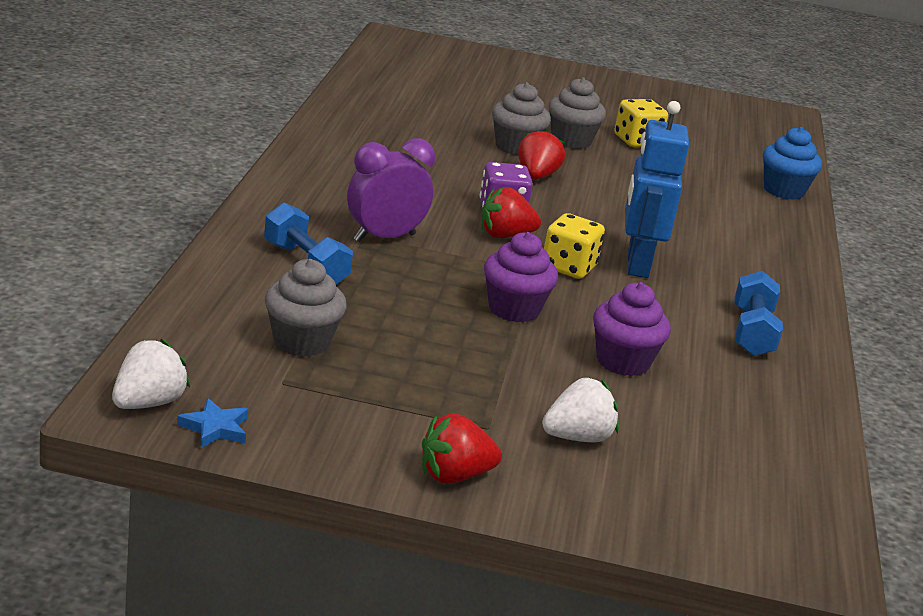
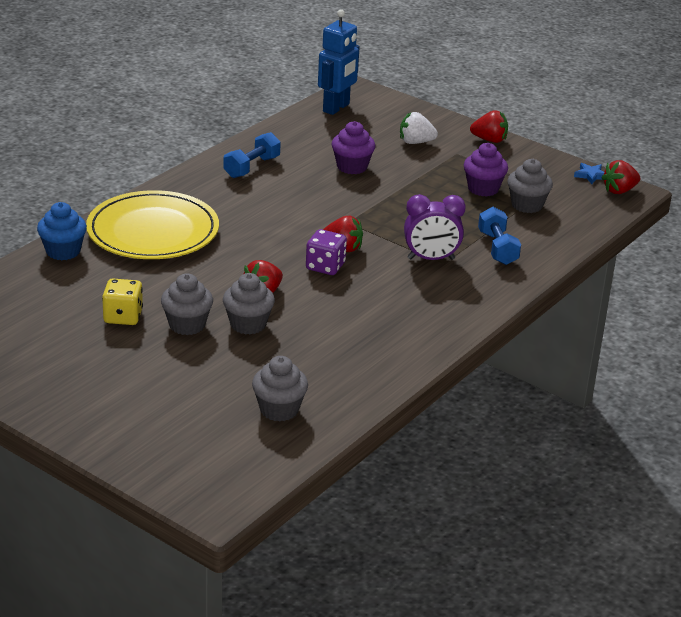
camera: 150 degrees left, 5 degrees up
(148, 403) = (619, 191): white strawberry -> red strawberry
(411, 89) = (279, 410): none -> grey cupcake
(514, 309) = (386, 202): purple cupcake -> purple cupcake (483, 189)
(568, 267) = (322, 220): yellow dice -> none
(636, 265) = (271, 215): blue robot -> blue robot (336, 108)
(734, 224) = (153, 231): none -> yellow plate

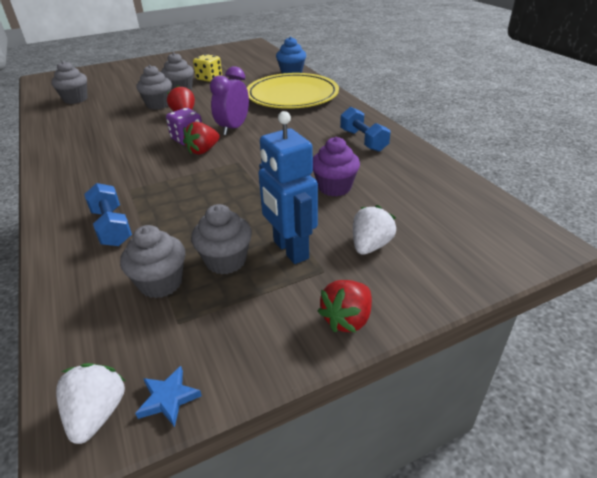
camera: 120 degrees right, 5 degrees up
(336, 108) = (484, 212): blue robot -> blue robot (290, 250)
(431, 259) = (142, 185): purple clock -> purple clock (233, 128)
(483, 189) = (226, 261): purple cupcake -> grey cupcake
(497, 248) = (112, 227): blue dumbbell -> blue dumbbell turned 45 degrees clockwise
(619, 191) = (97, 413): red strawberry -> white strawberry

